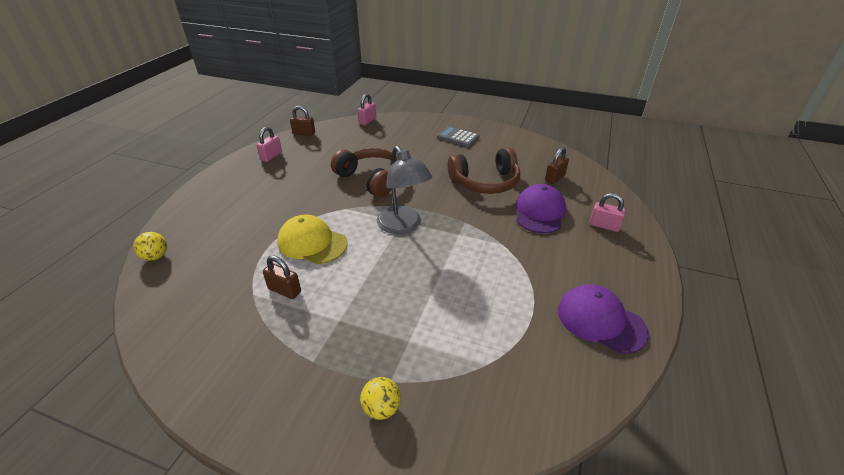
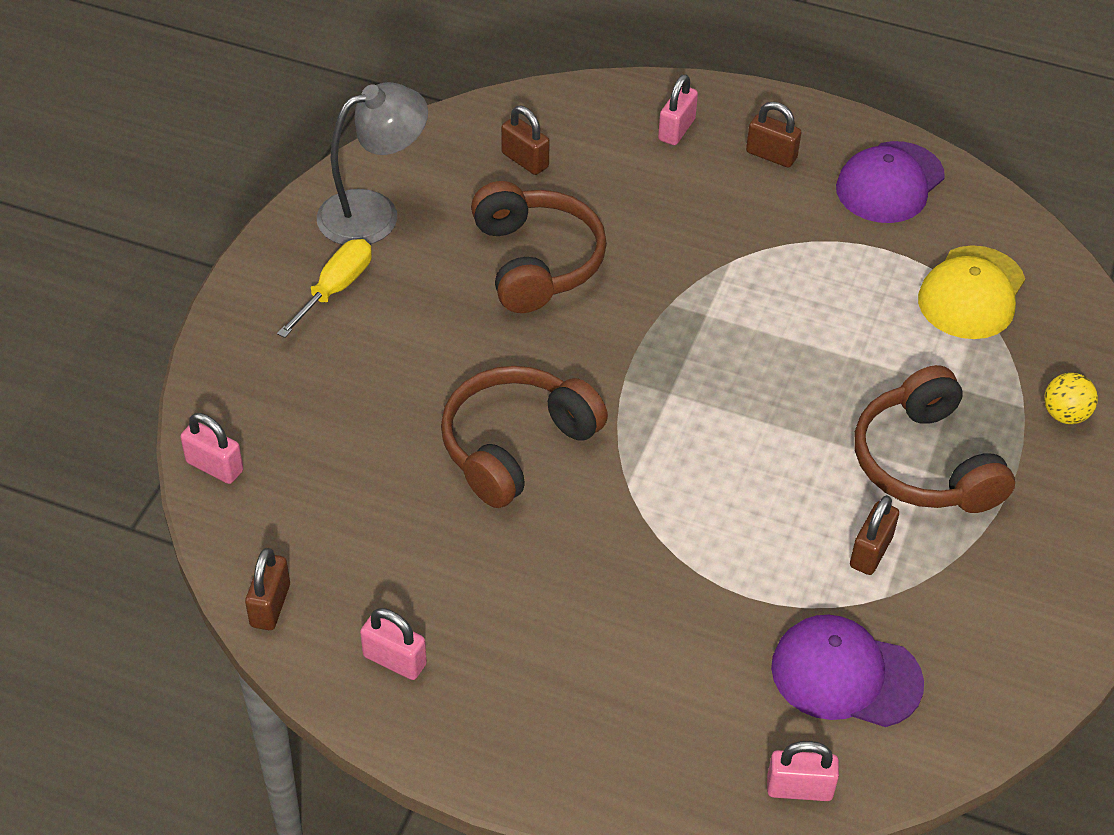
camera: 90 degrees left, 10 degrees up
(156, 256) = (799, 788): yellow ball -> pink padlock
(312, 243) = (742, 528): yellow cap -> yellow cap (971, 293)
(345, 320) = (925, 463): none -> brown headphones
(403, 226) = (685, 392): grey lamp -> grey lamp (374, 213)
(458, 137) = (336, 289): grey calculator -> yellow screwdriver
(539, 212) = (639, 200): purple cap -> purple cap (845, 675)
(601, 263) = (771, 155): none -> brown padlock

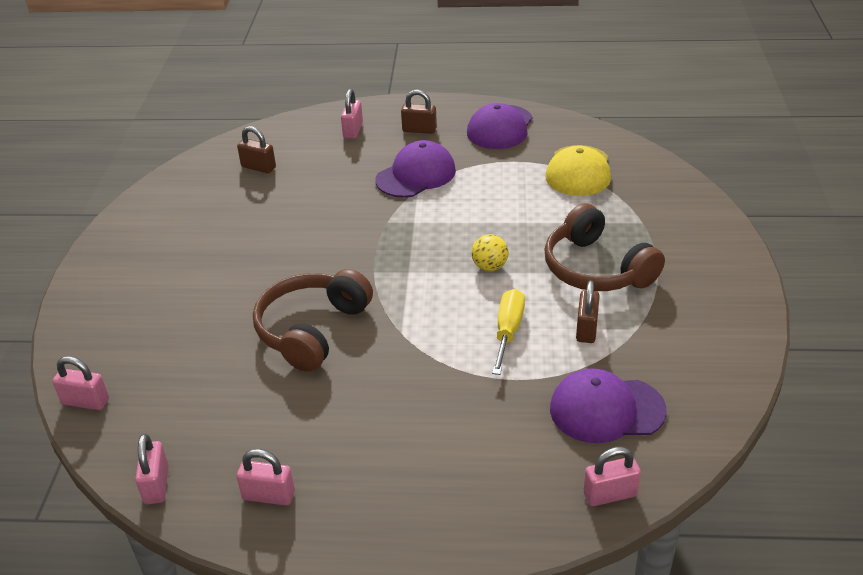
camera: 15 degrees left, 10 degrees down
(270, 605) = (156, 485): brown padlock -> pink padlock
(336, 289) = (148, 268): yellow screwdriver -> yellow screwdriver (508, 331)
(374, 213) = (162, 218): grey lamp -> none
(536, 261) = (286, 220): brown headphones -> none
(737, 235) = (416, 175): none -> purple cap
(1065, 415) = (670, 220): yellow ball -> yellow ball (489, 267)

